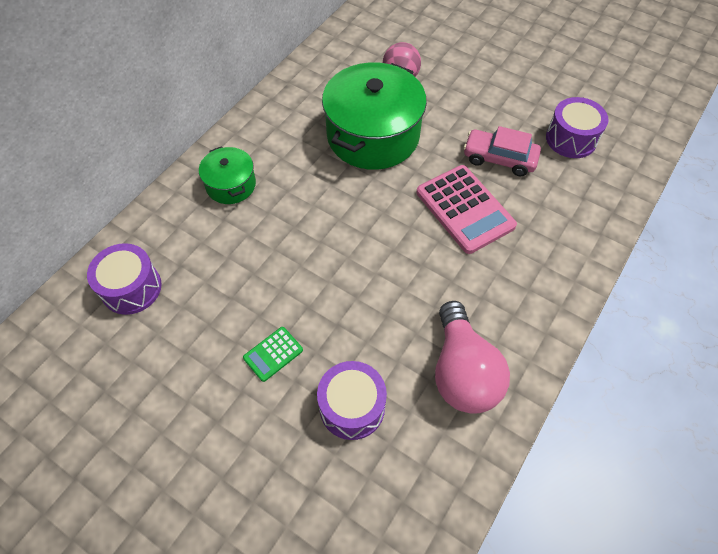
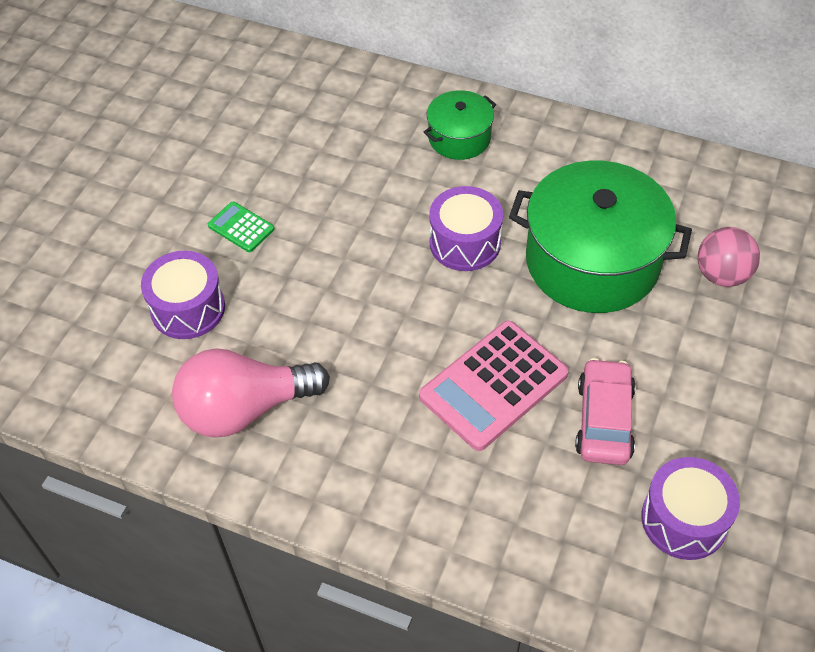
camera: 80 degrees right, 5 degrees down
(131, 288) = (299, 95): purple drum -> purple drum (465, 243)

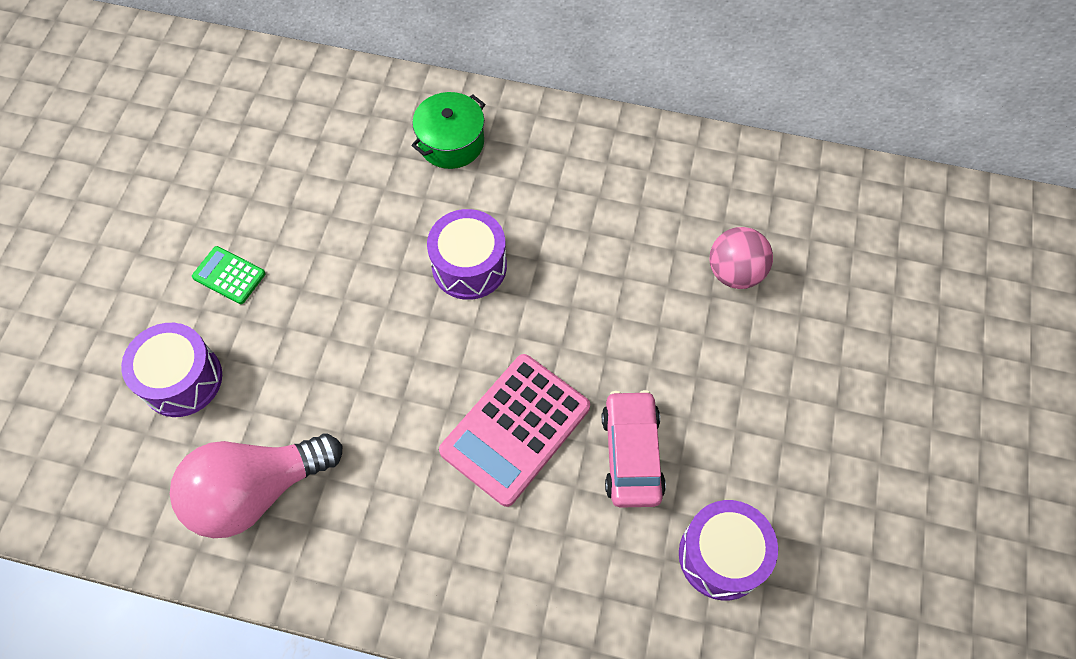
camera: 10 degrees left, 10 degrees up
(592, 261) = (603, 272): green pot -> none

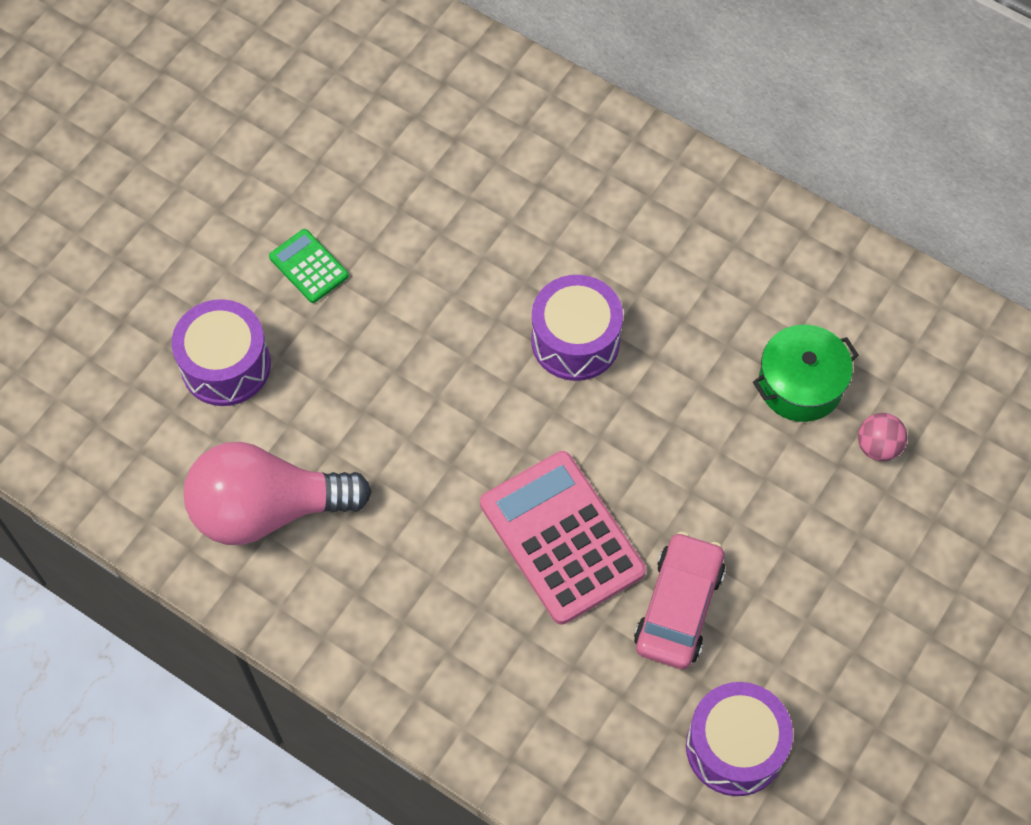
camera: 20 degrees right, 0 degrees up
(451, 142) = (606, 188): green pot -> green pot (800, 384)
(515, 429) = (561, 538): pink calculator -> pink calculator turned 90 degrees clockwise
(734, 272) = (878, 446): pink ball -> pink ball, size x0.66

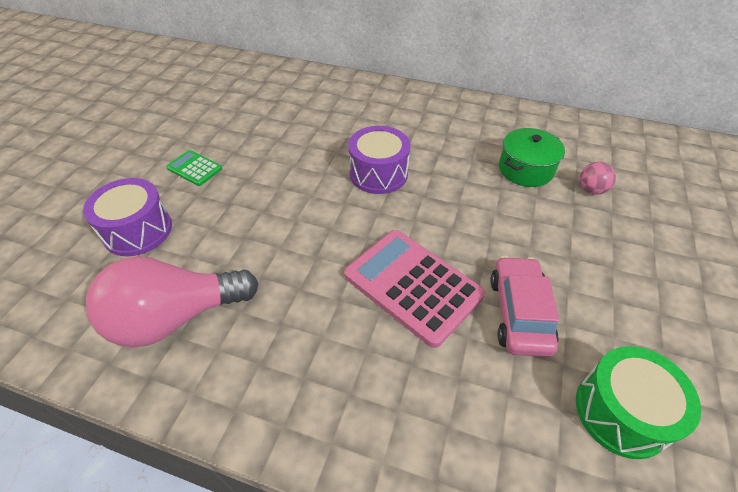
camera: 15 degrees left, 15 degrees down
(735, 747) = (621, 412): purple drum -> green drum

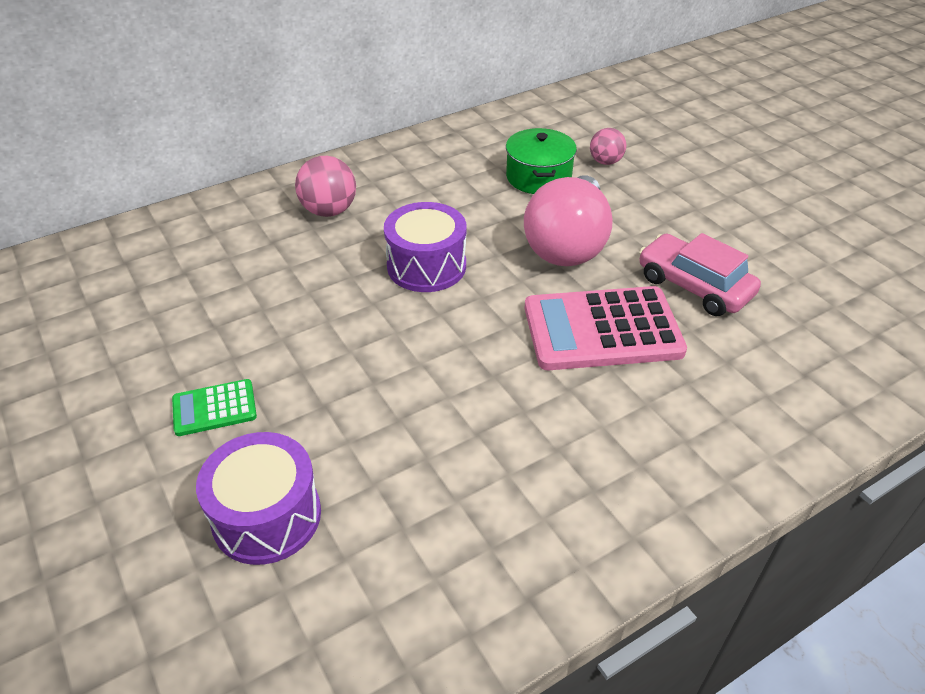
camera: 50 degrees left, 5 degrees down
(175, 317) = (461, 536): pink light bulb -> pink light bulb (568, 244)
(378, 113) = (329, 211): none -> pink ball
(621, 412) = (826, 295): green drum -> none

